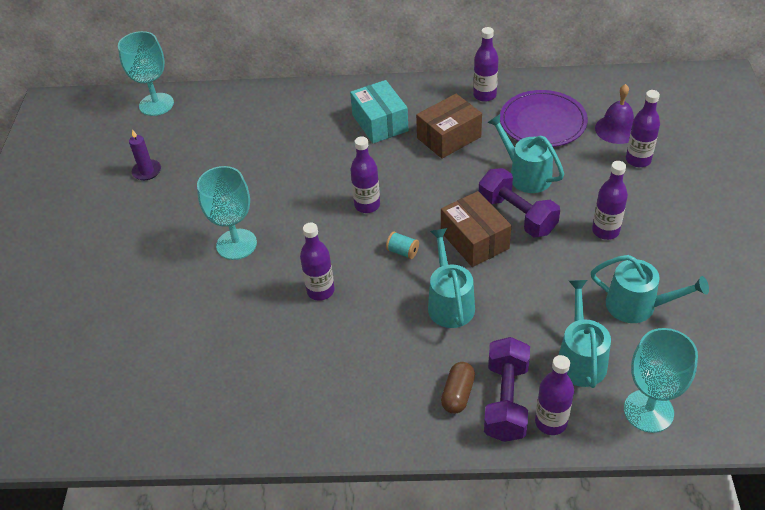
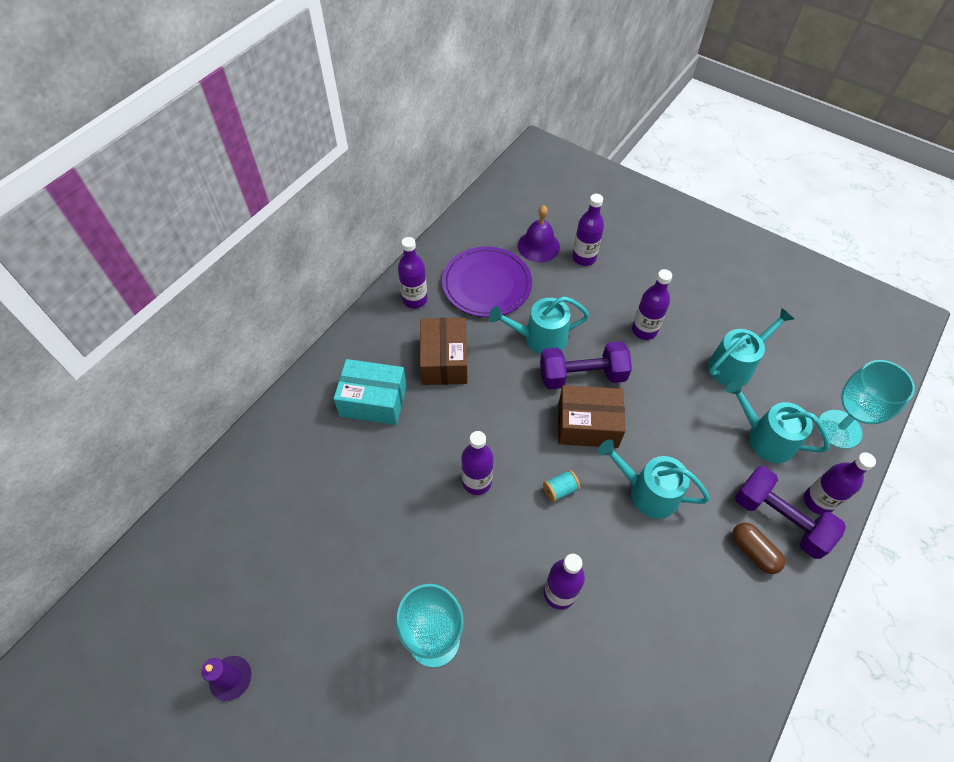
camera: 60 degrees left, 10 degrees up
(156, 104) = (121, 602): turquoise goblet -> none

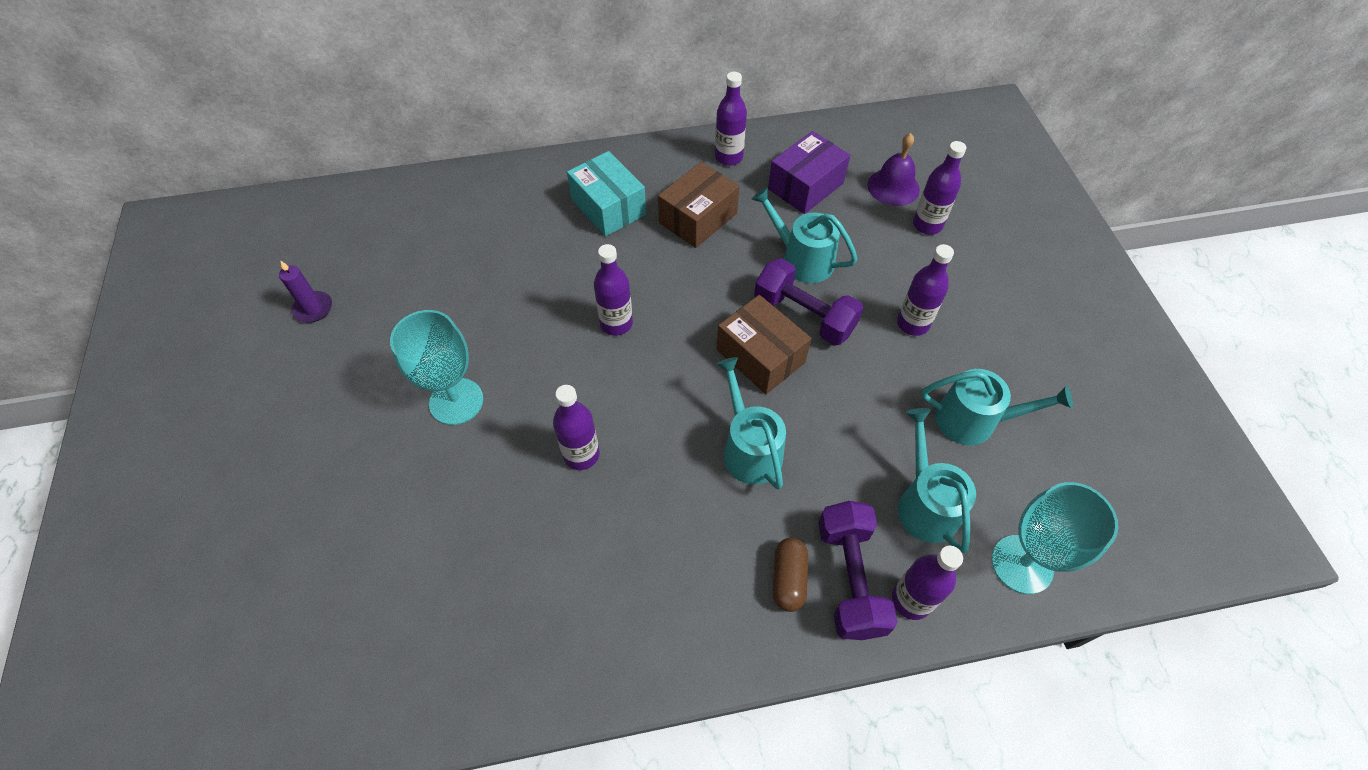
camera: 45 degrees right, 0 degrees up
(486, 284) = (805, 186): purple plate -> purple box
(560, 490) = (675, 384): turquoise spool -> none

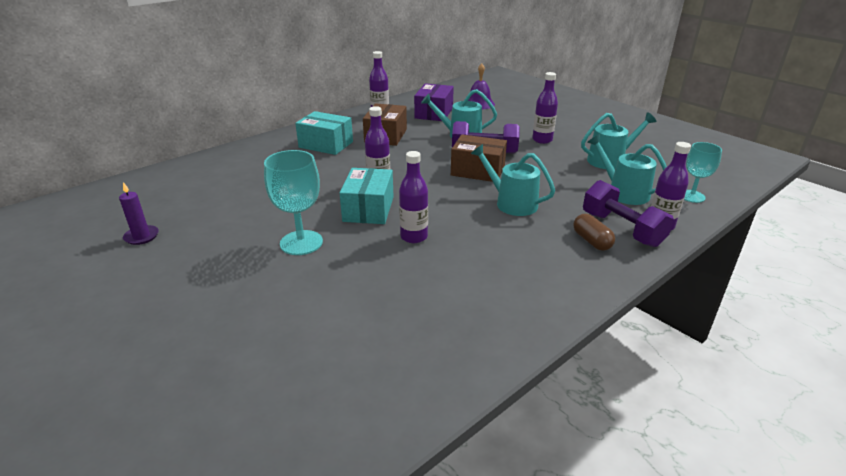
camera: 30 degrees left, 25 degrees down
(567, 373) = (368, 209): none -> turquoise box
(927, 225) = (510, 110): purple bottle -> none
(1022, 564) = (691, 196): turquoise goblet -> turquoise goblet, size x0.67

